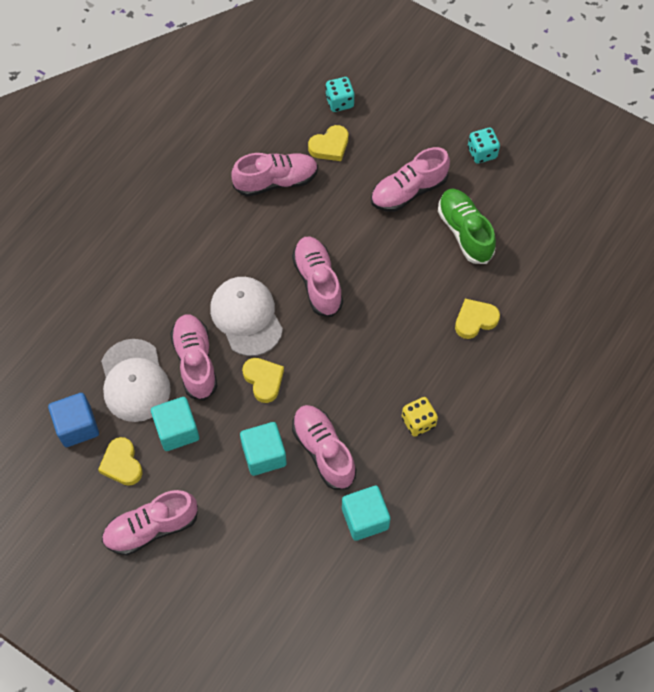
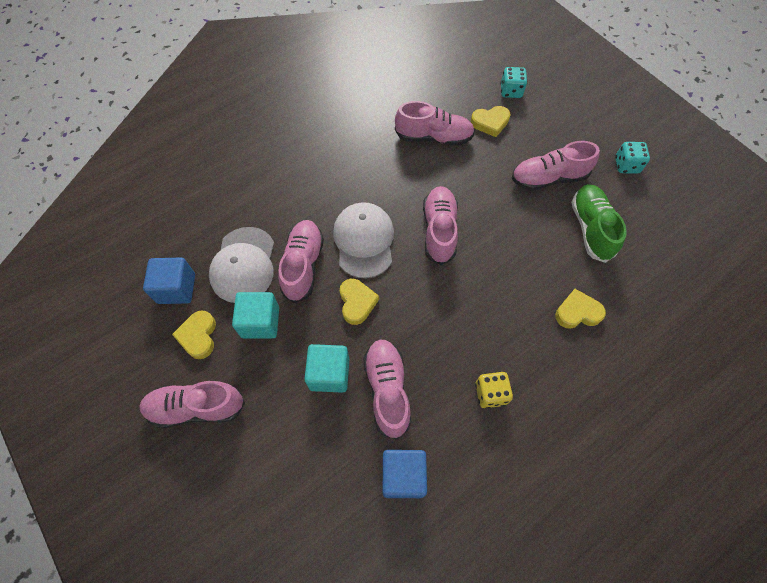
camera: 20 degrees right, 0 degrees up
(365, 518) = (403, 476): turquoise cube -> blue cube

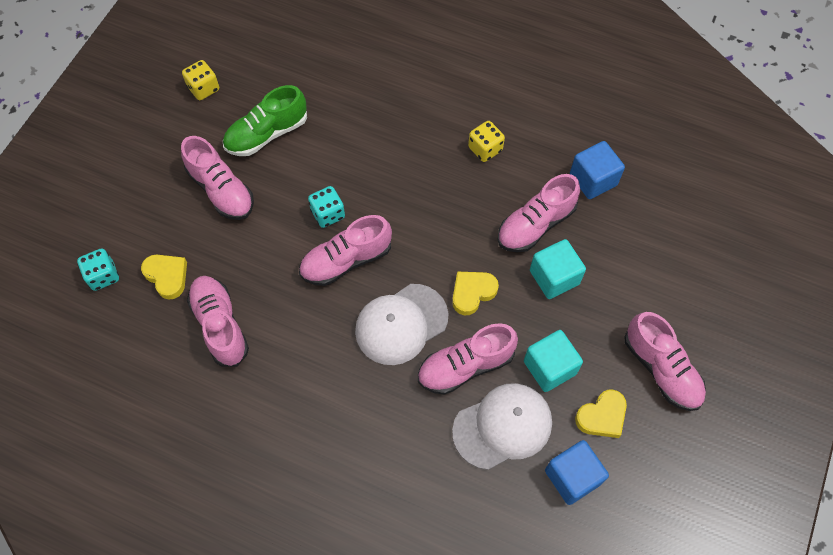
camera: 120 degrees left, 0 degrees up
(577, 312) = (367, 115): yellow heart -> none
(626, 165) = (167, 129): turquoise dice -> turquoise dice (328, 214)
(660, 204) = (203, 88): none -> yellow dice

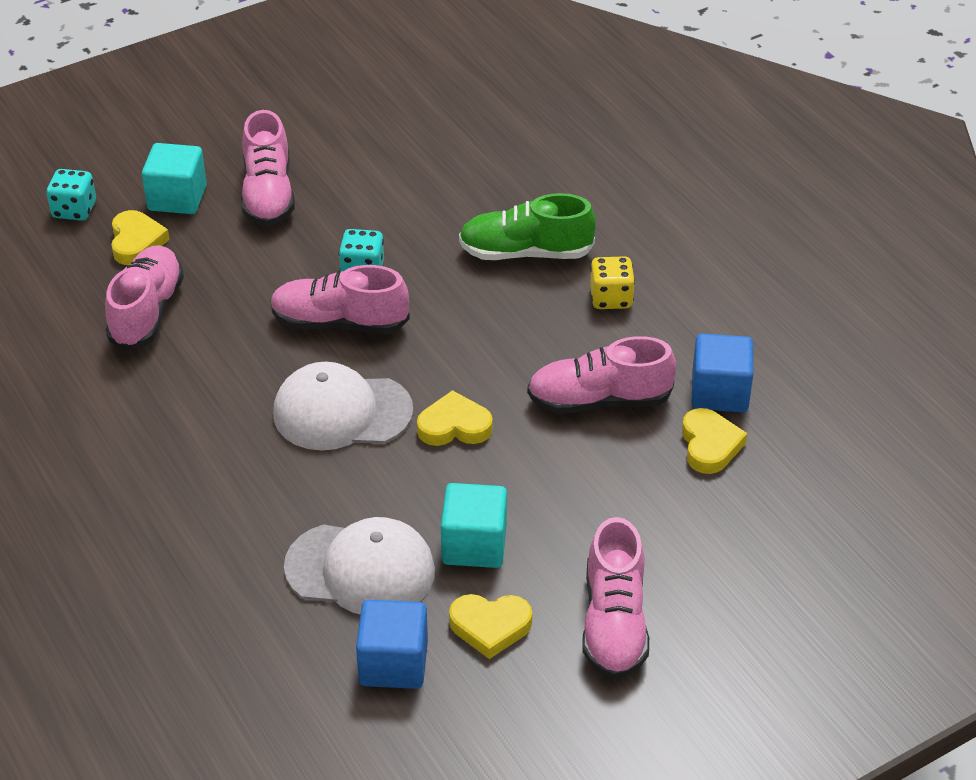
camera: 35 degrees right, 20 degrees down
(203, 88) = (340, 96): yellow dice -> none
(267, 134) = (368, 167): green shoe -> green shoe (526, 253)
(465, 366) = (376, 490): pink shoe -> none
(554, 277) = (570, 462): turquoise cube -> turquoise cube (177, 198)
(615, 219) = (709, 445): none -> yellow heart

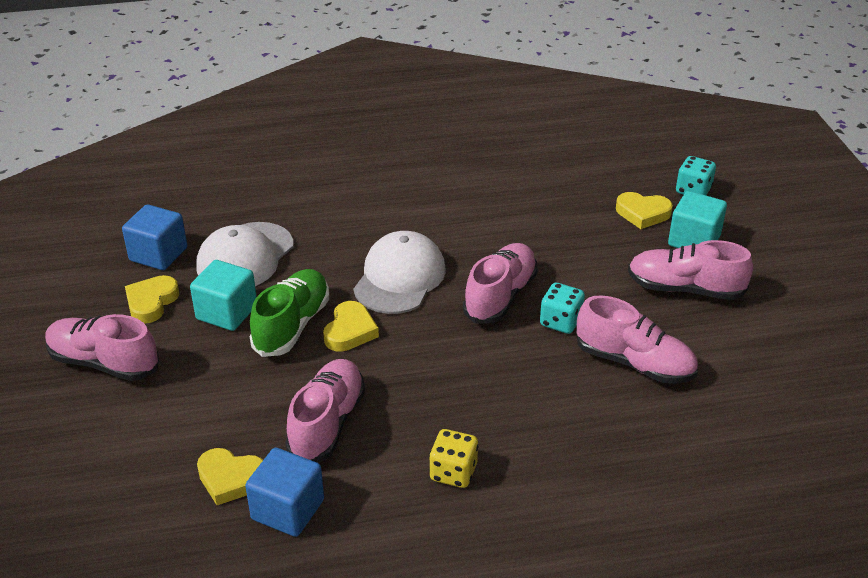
camera: 110 degrees right, 5 degrees down
(147, 312) = (557, 207): pink shoe -> pink shoe (634, 363)
(526, 253) = (544, 430): green shoe -> green shoe (292, 325)

